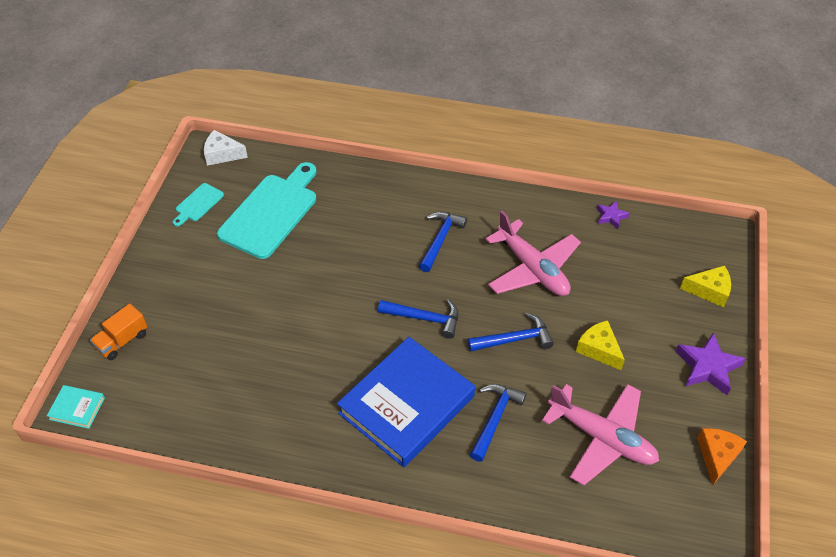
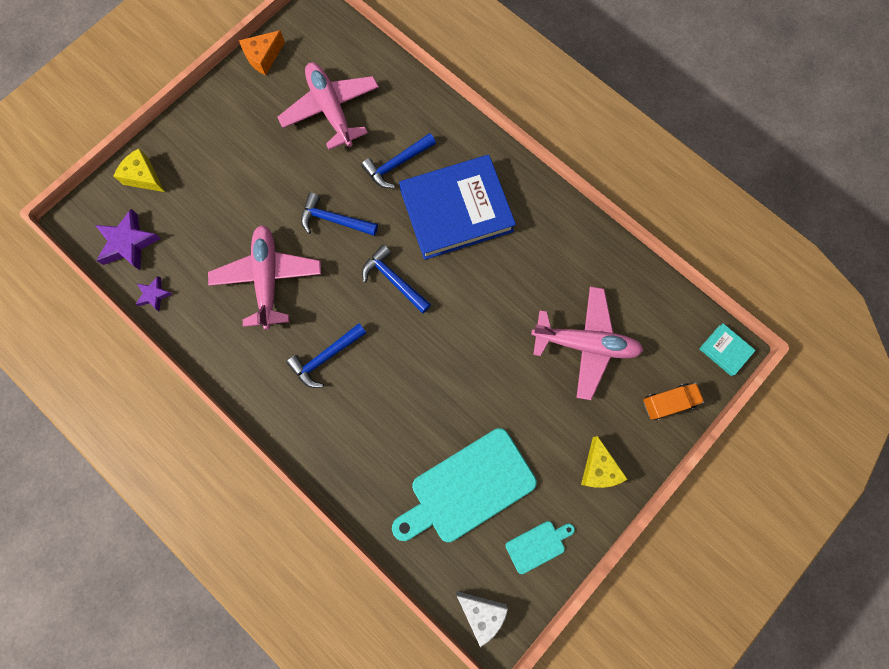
camera: 150 degrees left, 25 degrees up
(219, 350) = (585, 344): none -> pink plane
(599, 349) = (276, 176): yellow cheese -> yellow cheese (598, 468)
(707, 367) = (208, 118): purple star -> purple star (128, 243)

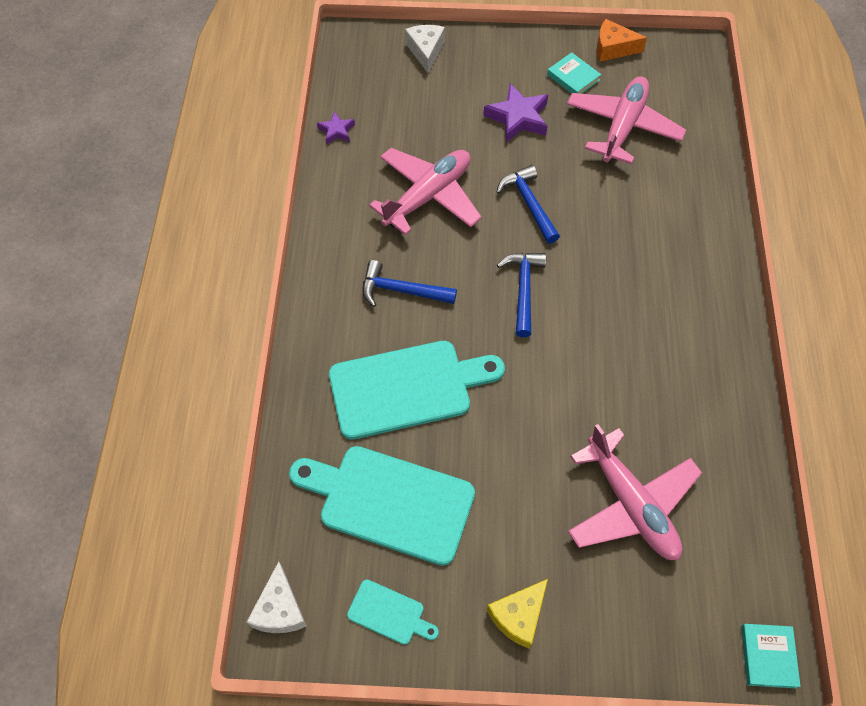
camera: 50 degrees right, 15 degrees down
(128, 243) = (362, 83): purple star -> purple star (518, 118)
(144, 177) = (425, 51): yellow cheese -> white cheese
(262, 103) = (573, 77): none -> turquoise book
(397, 164) = (630, 211): blue hammer -> none
(400, 413) = (407, 388): none -> turquoise cutting board
(456, 210) = (640, 289): blue book -> none
(668, 402) = (652, 636): orange truck -> none

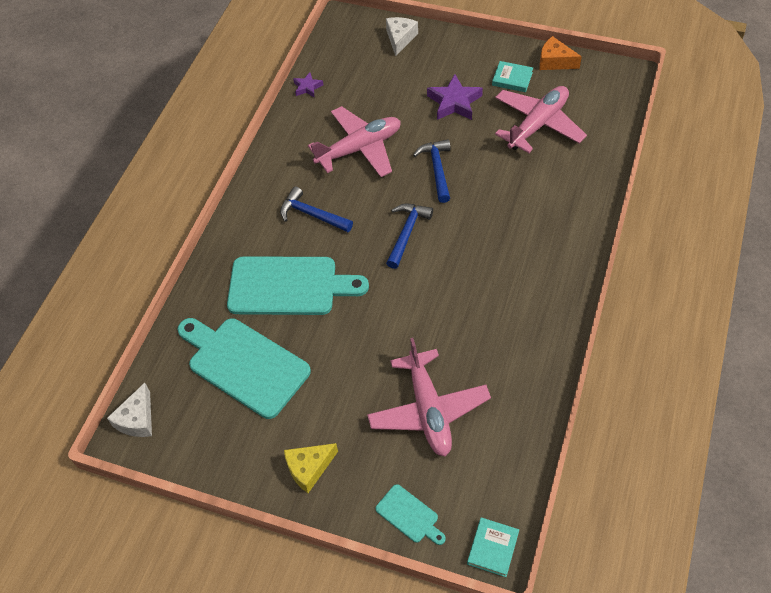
camera: 20 degrees right, 5 degrees down
(389, 613) = (214, 442): turquoise cutting board -> turquoise cutting board (409, 515)
(573, 77) = (512, 79): turquoise book -> turquoise book turned 45 degrees counterclockwise

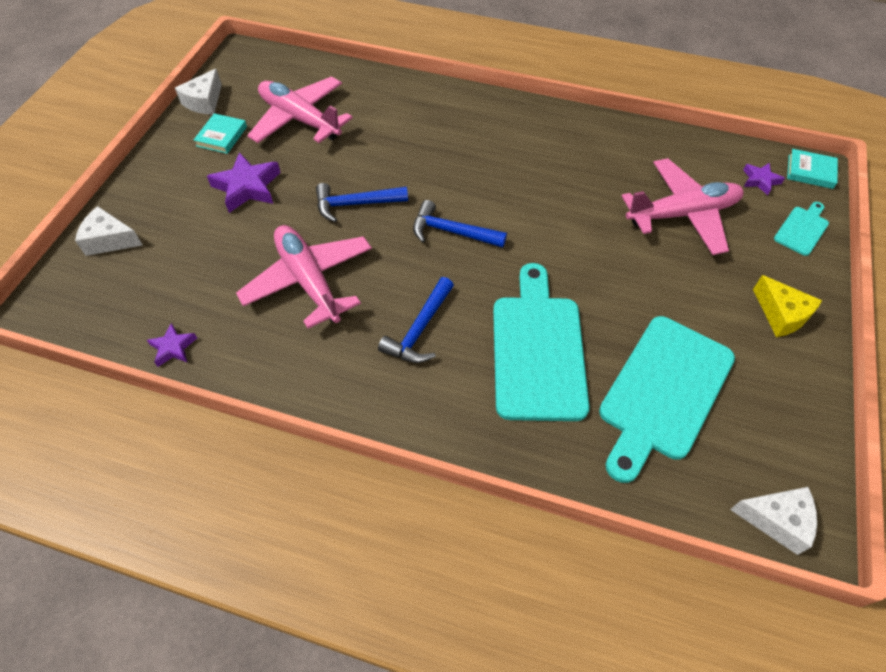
camera: 95 degrees left, 0 degrees up
(477, 492) = (760, 180): none -> purple star
(555, 61) = (204, 102): orange cheese -> white cheese

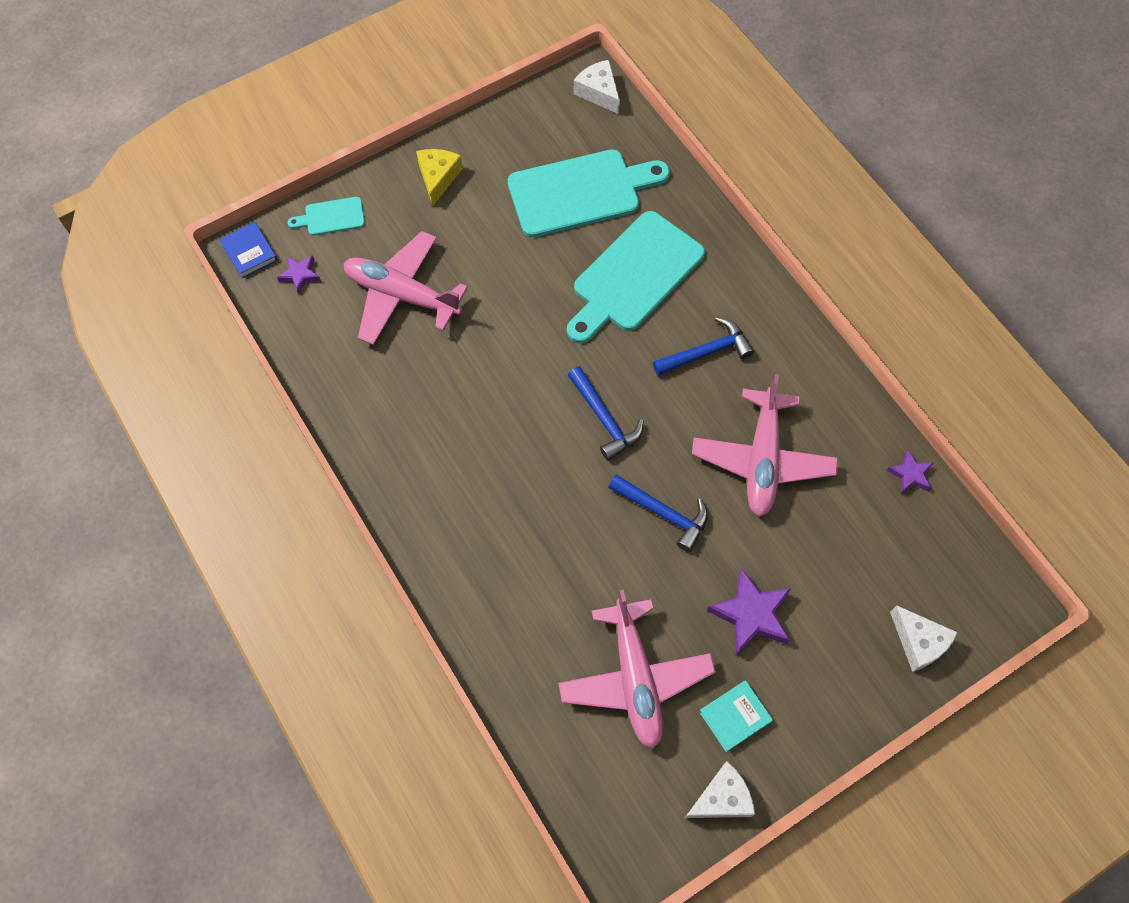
camera: 140 degrees left, 10 degrees up
(810, 171) = (249, 252): turquoise book -> blue book

